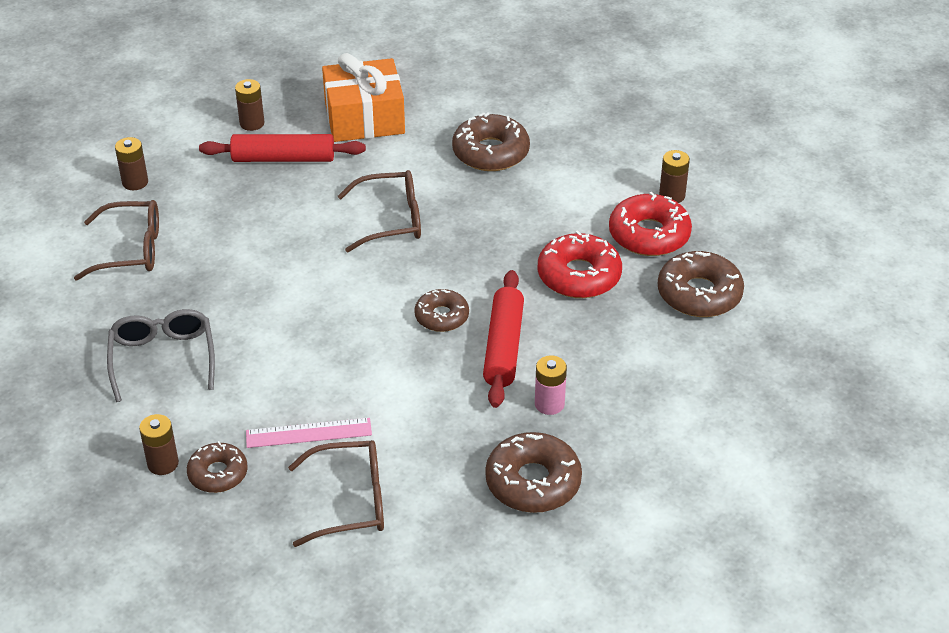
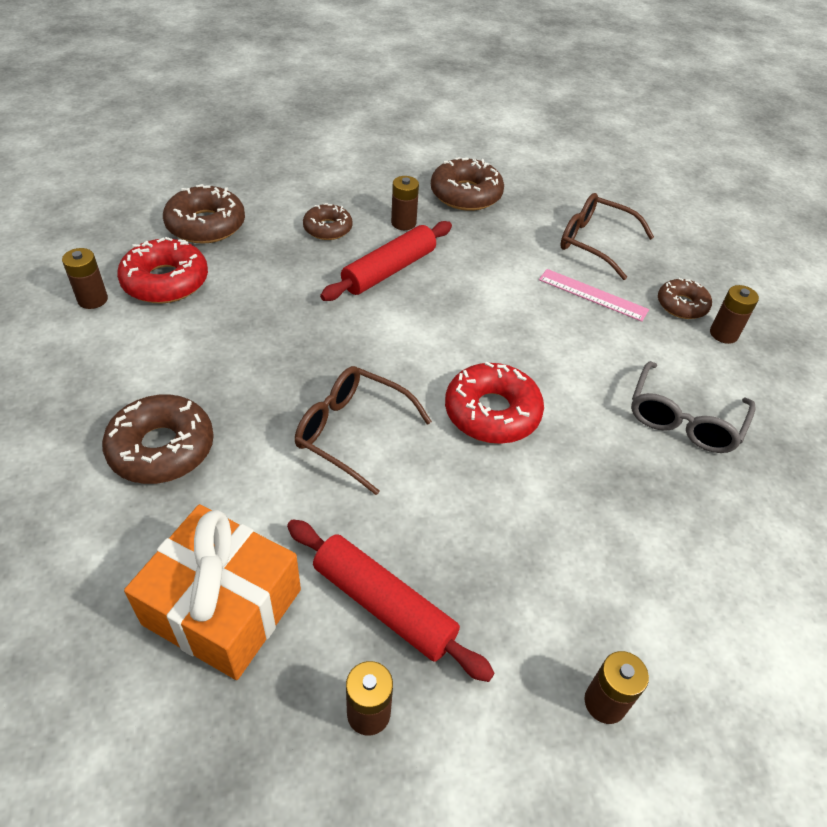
camera: 145 degrees left, 5 degrees up
(131, 250) = (661, 577): brown glasses -> none
(441, 316) = (409, 317): brown donut -> brown donut (328, 228)
(549, 404) = (403, 223): pink battery -> brown battery
(579, 275) = (265, 284): red donut -> red donut (492, 412)

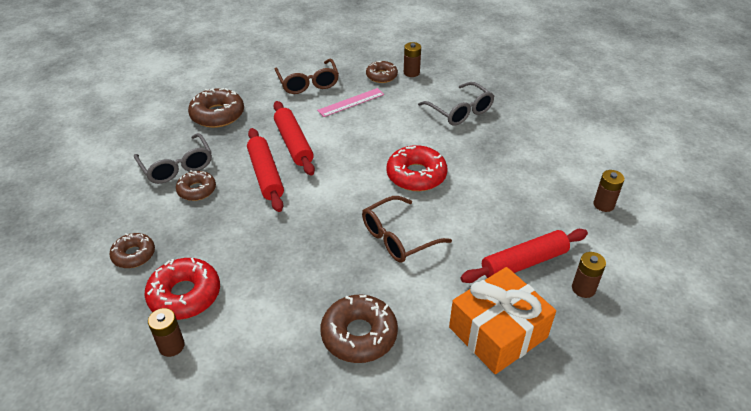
camera: 60 degrees left, 5 degrees down
(206, 225) = (134, 255): brown donut -> brown donut, size x0.63
(355, 200) = (177, 167): none -> grey glasses
(403, 223) = (222, 152): brown battery -> none
(464, 272) = (293, 143): none -> red rolling pin
(594, 242) = (308, 83): brown glasses -> brown glasses turned 75 degrees counterclockwise

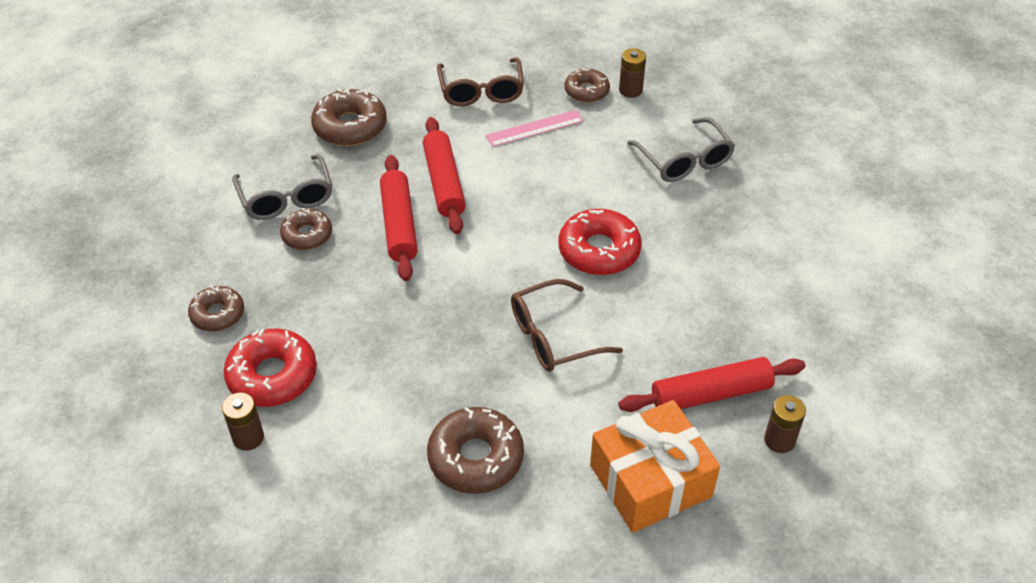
camera: 10 degrees right, 5 degrees up
(603, 204) = (845, 327): brown battery -> none

